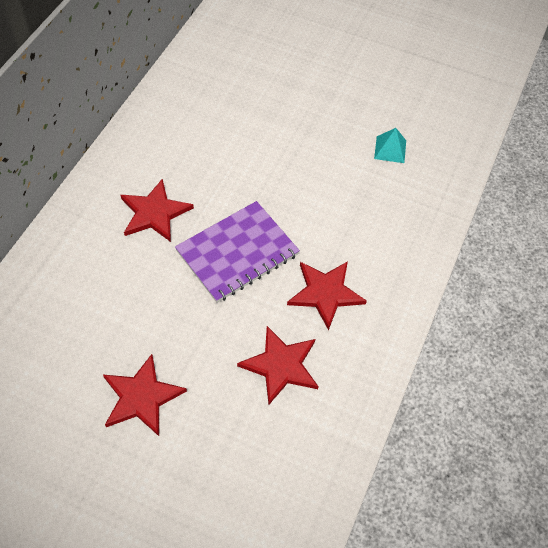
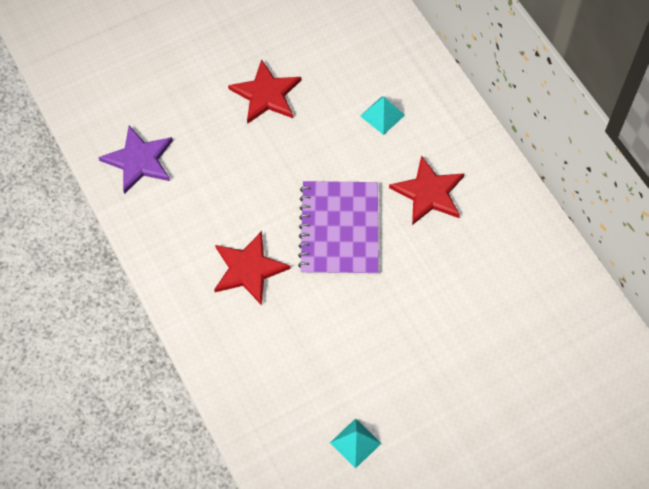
camera: 130 degrees right, 5 degrees up
(98, 288) = (382, 115): none -> turquoise pyramid
(281, 365) = (215, 195): red star -> none
(299, 458) = (139, 160): none -> purple star

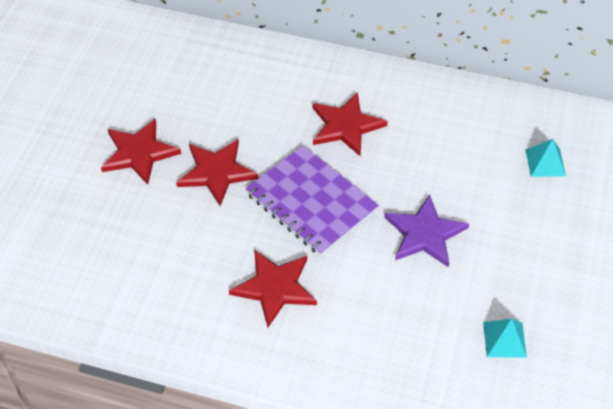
camera: 45 degrees left, 10 degrees down
(139, 160) = (84, 283): purple star -> purple star (424, 234)
(301, 152) = (216, 172): none -> red star
(382, 115) = (249, 101): turquoise pyramid -> turquoise pyramid (545, 162)

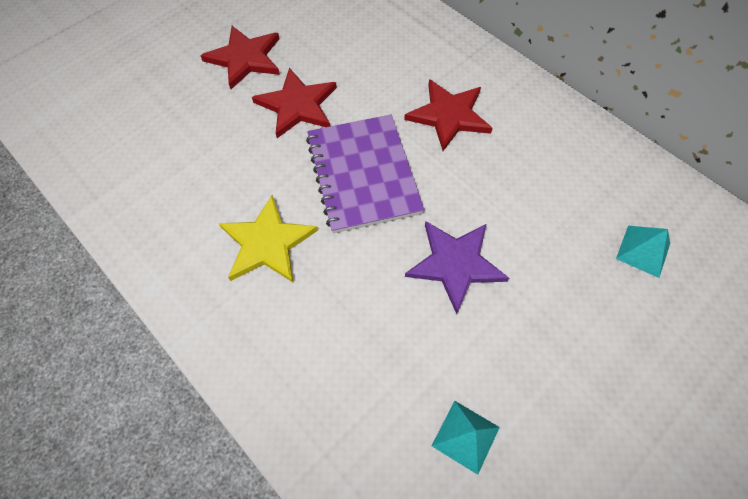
camera: 30 degrees right, 10 degrees up
(275, 287) = (267, 243): red star -> yellow star

